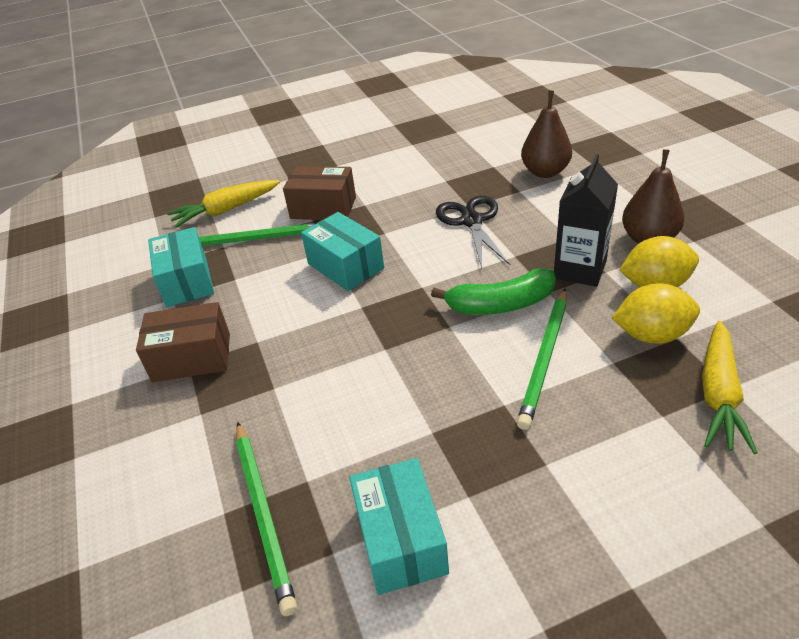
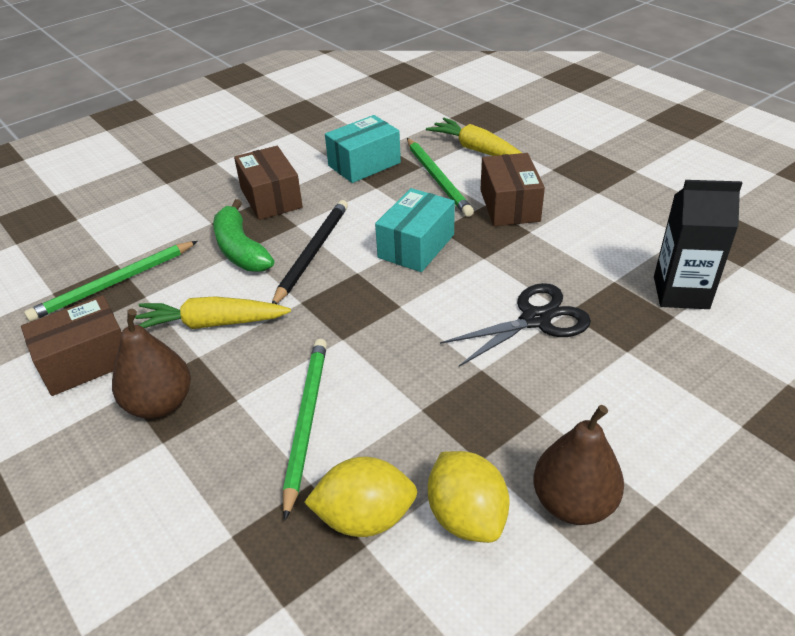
camera: 70 degrees right, 0 degrees up
(313, 333) = (312, 253): none -> black pencil
(401, 539) = (86, 362): turquoise box -> brown box
(500, 304) = (386, 371): green banana -> green banana (240, 249)
(545, 172) = (690, 369): brown pear -> brown pear (160, 404)
(545, 358) = (306, 421): green pencil -> green pencil turned 90 degrees clockwise
(580, 269) = (474, 433): black carton -> black carton (681, 292)
(651, 335) = (365, 518): yellow lemon -> yellow lemon turned 75 degrees counterclockwise
(719, 394) = (270, 593): yellow carrot -> yellow carrot (212, 324)

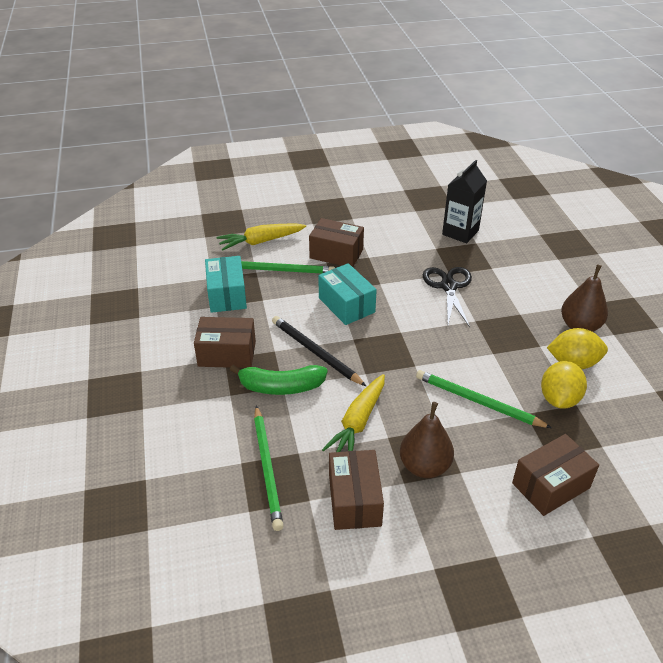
camera: 65 degrees left, 0 degrees up
(170, 553) = (550, 485): none -> brown box

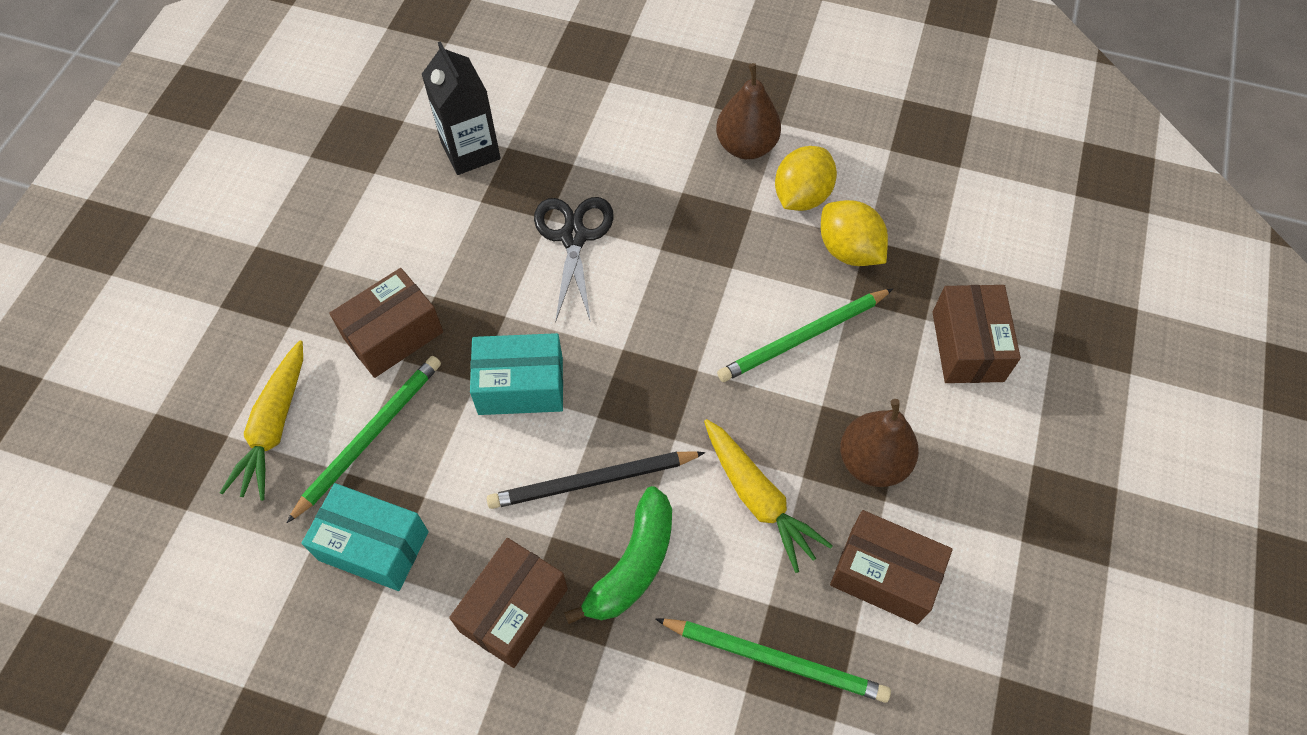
camera: 60 degrees left, 20 degrees up
(448, 286) = (573, 237): black scissors -> black scissors turned 60 degrees clockwise

